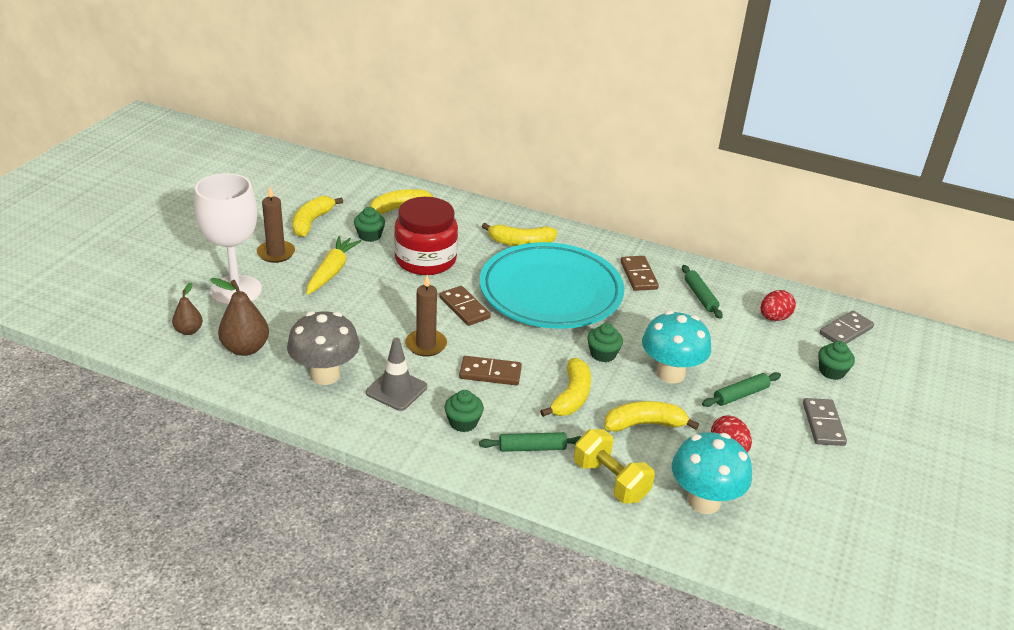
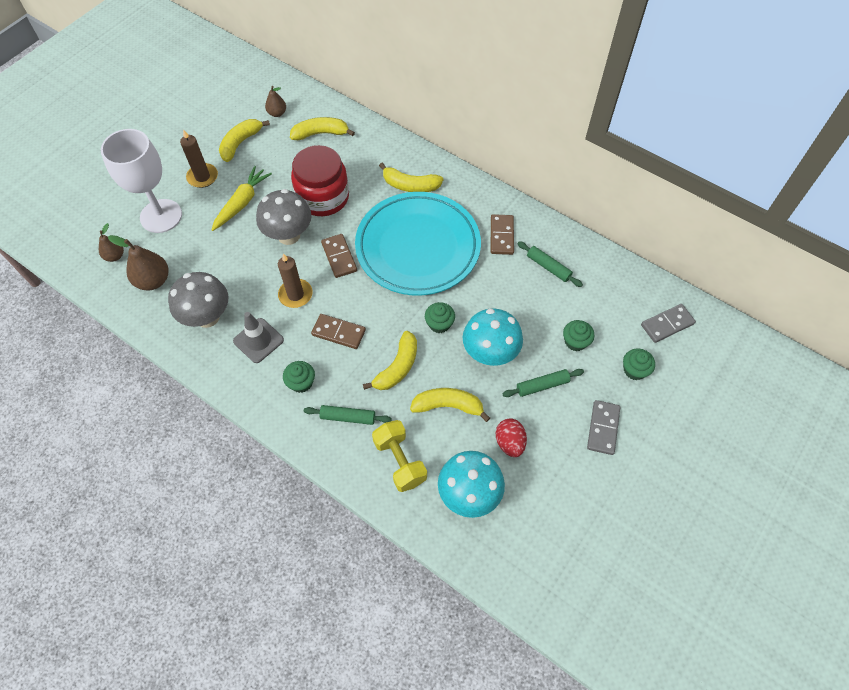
camera: 15 degrees right, 25 degrees up
(345, 195) = (277, 113): none -> brown pear
(369, 235) = (284, 164): green cupcake -> green cupcake (575, 341)
(398, 295) = (289, 235): none -> grey mushroom
(700, 296) = (548, 267): green rolling pin -> green rolling pin turned 45 degrees counterclockwise
(774, 318) = (606, 301): red egg -> none

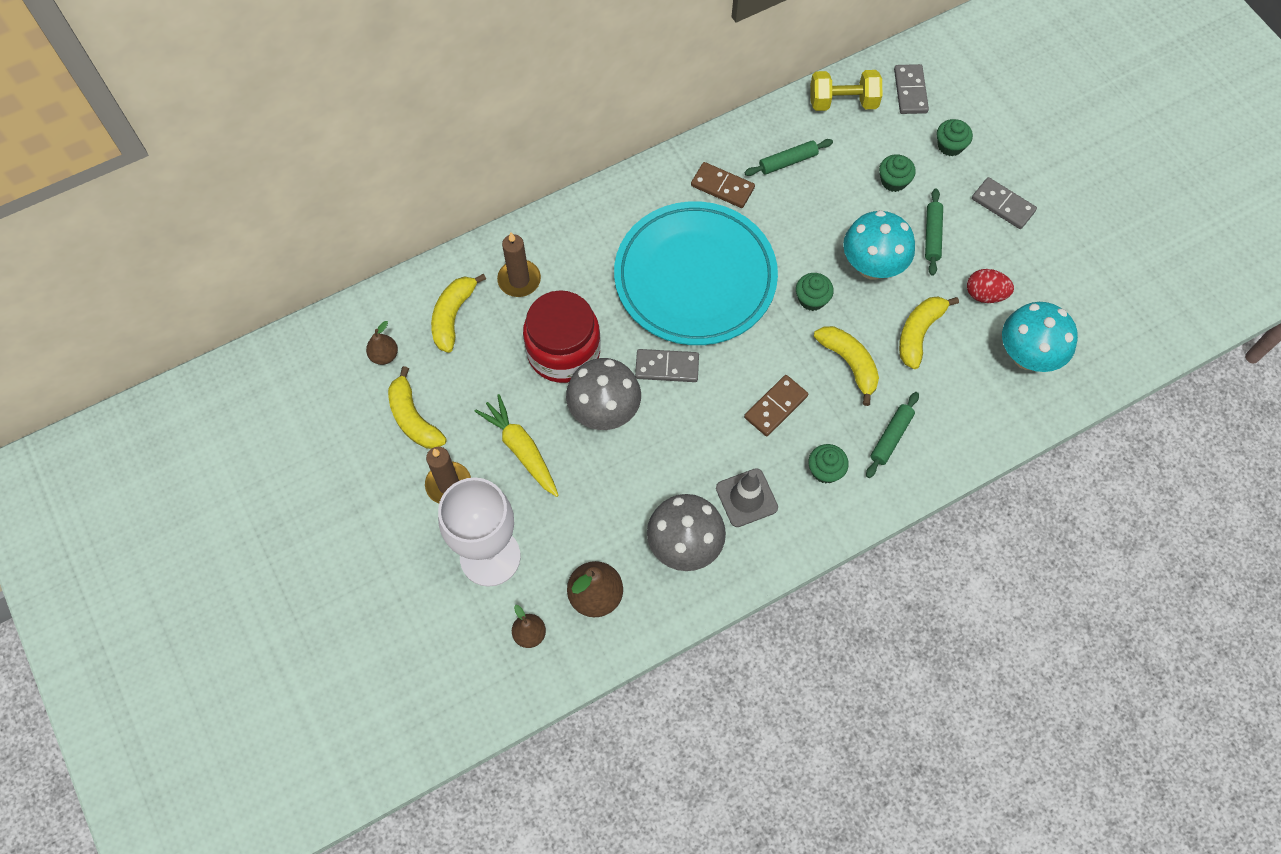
camera: 65 degrees left, 5 degrees up
(295, 295) = (699, 434): brown candle -> brown candle (519, 280)
(339, 257) = (667, 367): brown domino -> grey domino
(400, 461) = (965, 406): yellow dumbbell -> yellow dumbbell (843, 102)
(410, 185) = (597, 248): yellow banana -> none

